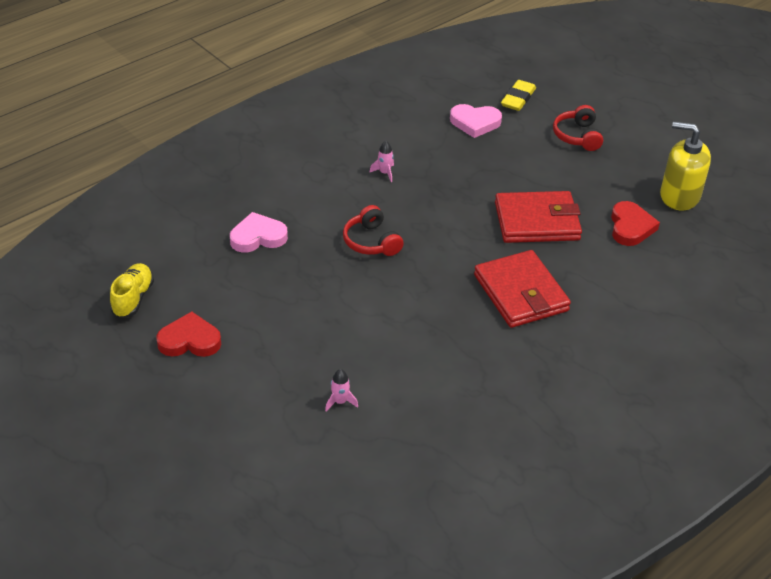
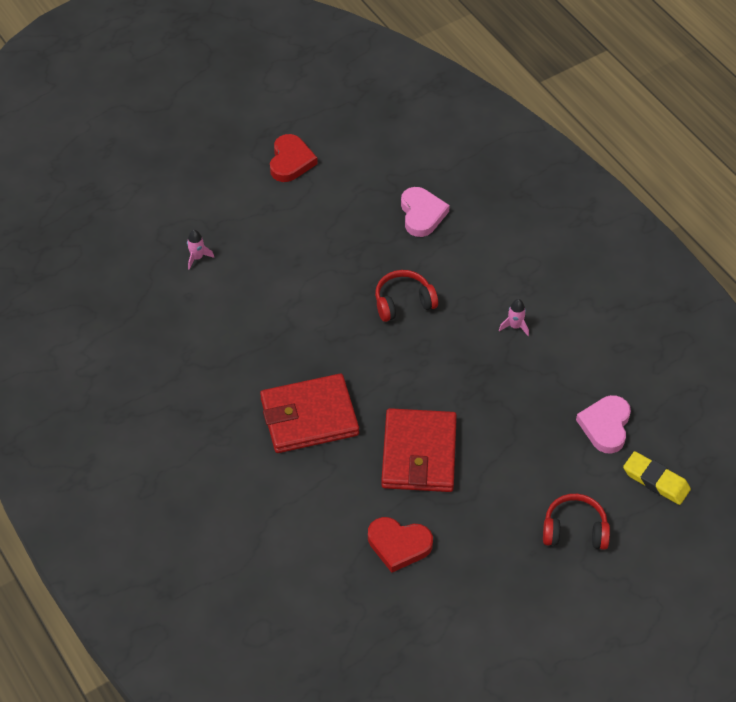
camera: 100 degrees right, 10 degrees up
(133, 298) = (349, 125): yellow shoe -> none
(679, 196) = (449, 613): yellow soap dispenser -> none

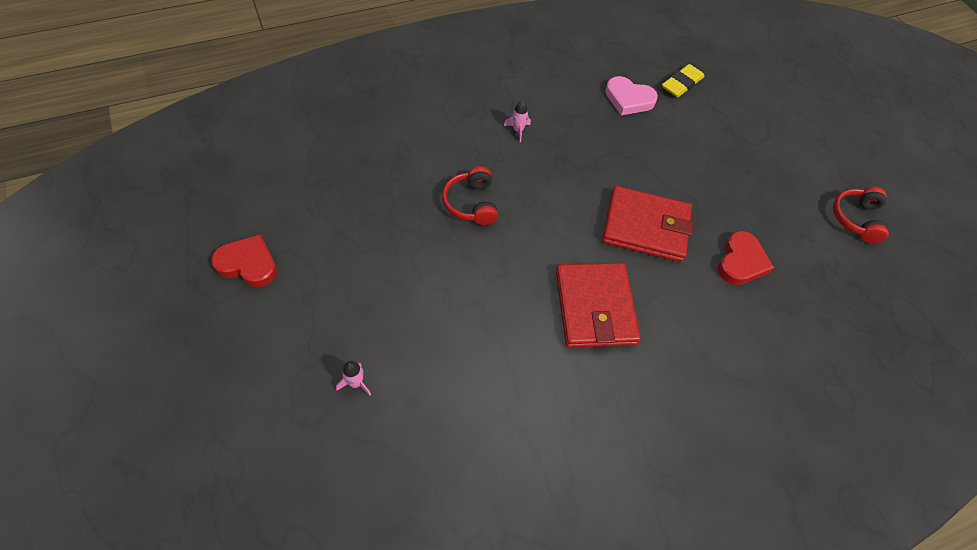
camera: 85 degrees left, 5 degrees up
(422, 214) = (367, 167): pink heart -> none
(574, 530) = (725, 141): red headphones -> red headphones (856, 219)

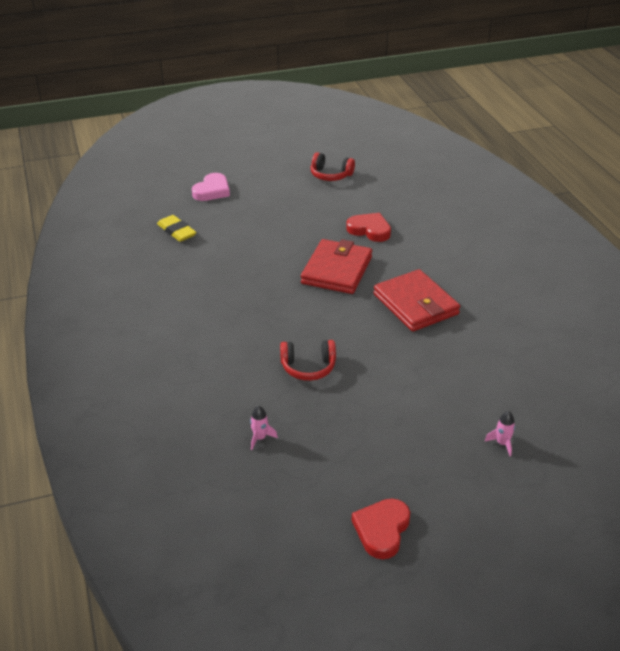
camera: 80 degrees left, 20 degrees down
(518, 130) = (219, 333): pink rocket -> pink rocket (260, 438)
(595, 307) = (415, 304): red wallet -> red wallet turned 60 degrees clockwise
(628, 99) = (190, 263): pink heart -> pink heart (212, 191)

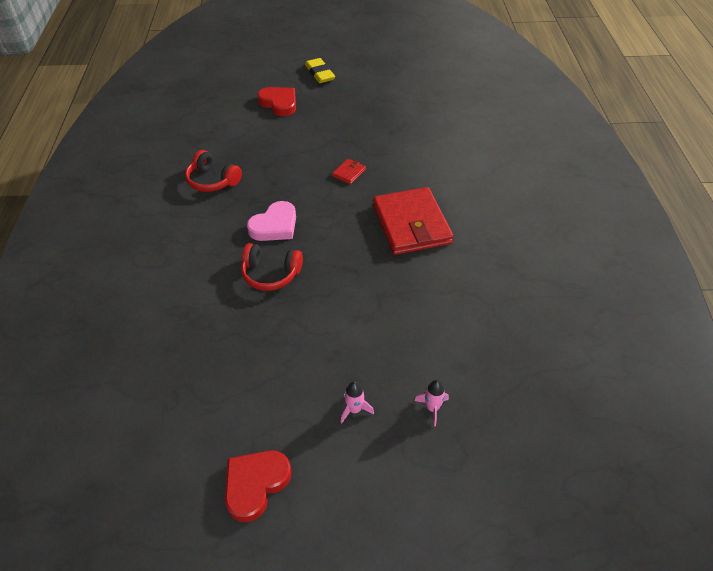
camera: 15 degrees right, 10 degrees up
(176, 231) = (217, 107): yellow eraser -> yellow eraser (319, 74)
(212, 191) = (270, 72): pink heart -> pink heart (275, 226)
(260, 438) = (185, 344): pink rocket -> pink rocket (354, 409)
(330, 175) = (389, 72): red headphones -> red headphones (212, 180)
(337, 270) = (349, 173): red wallet -> red wallet, size x0.41
(369, 230) = (401, 135): red heart -> red heart (279, 103)

